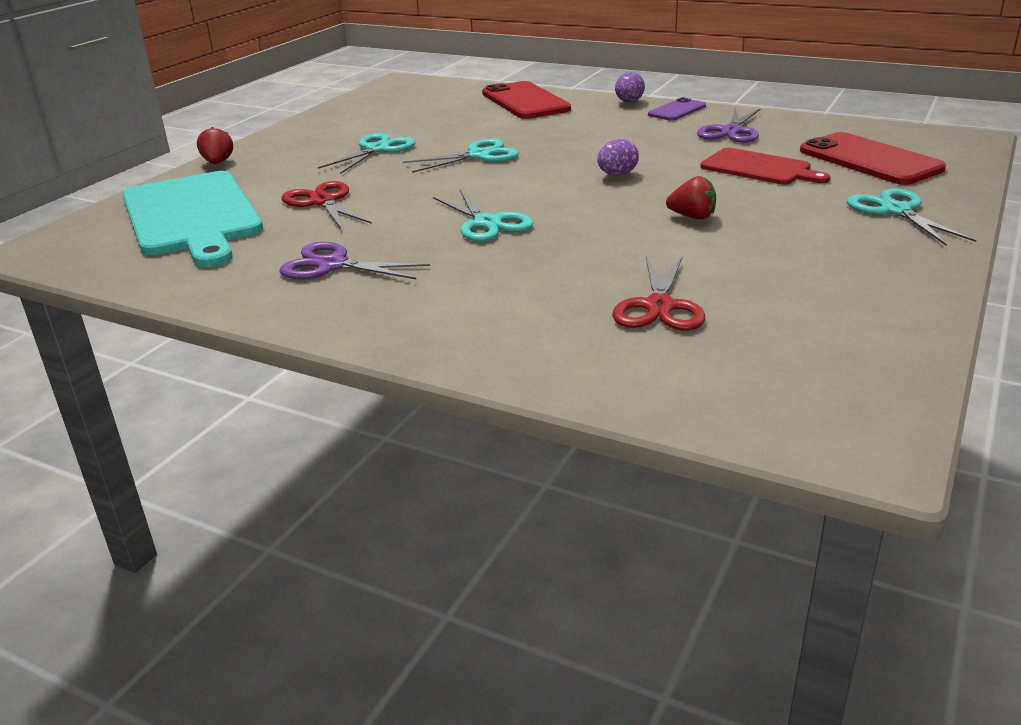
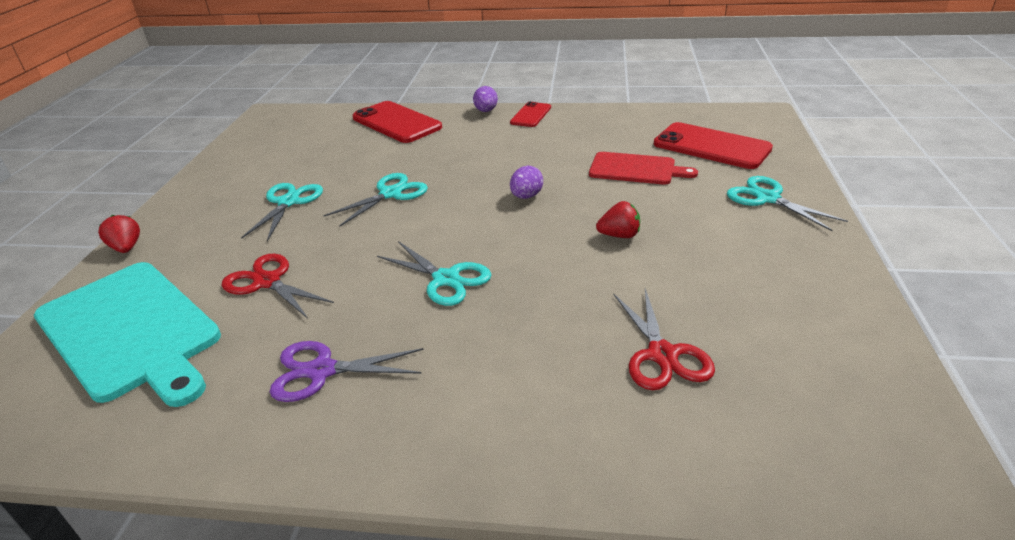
camera: 20 degrees left, 5 degrees up
(677, 110) = (531, 115): purple phone -> red phone
(731, 131) = (588, 132): purple scissors -> none

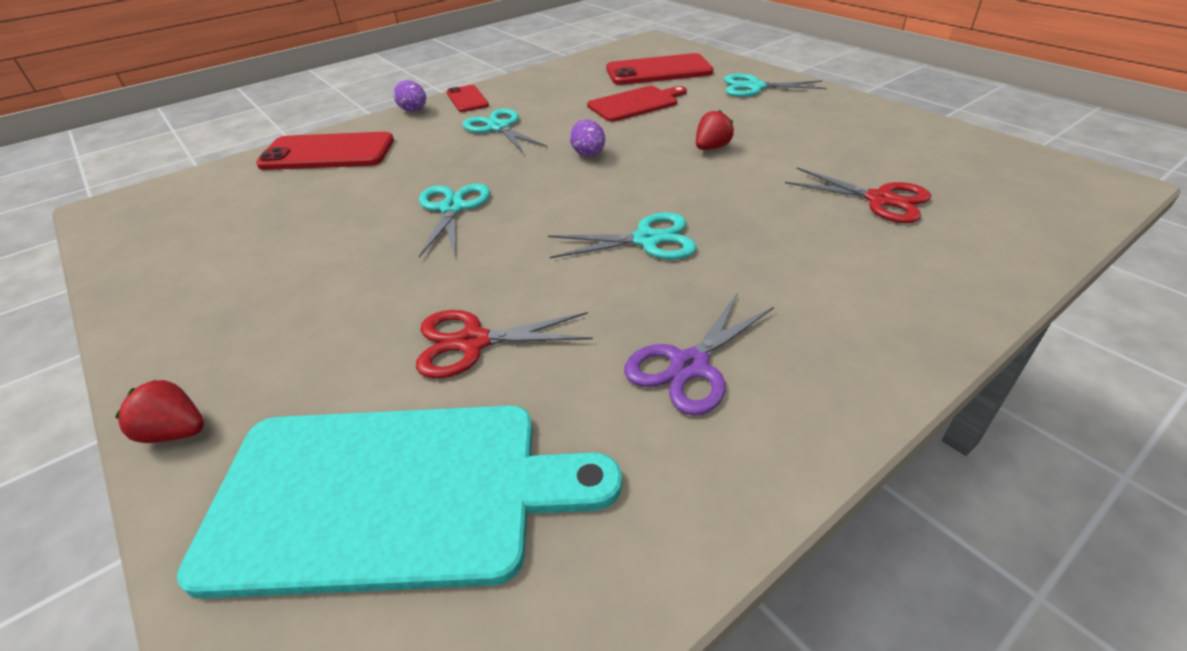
camera: 45 degrees left, 5 degrees up
(288, 202) = (339, 269): turquoise scissors -> turquoise scissors (498, 127)

